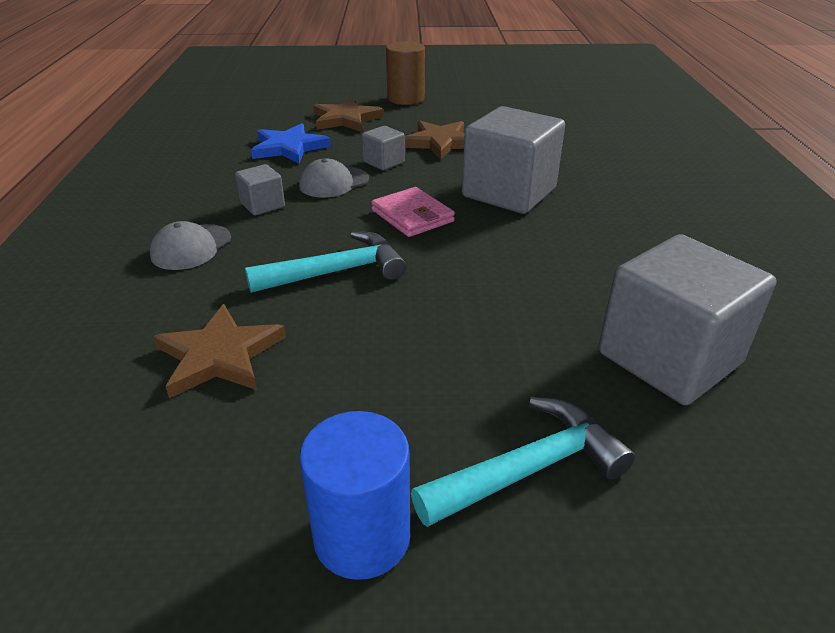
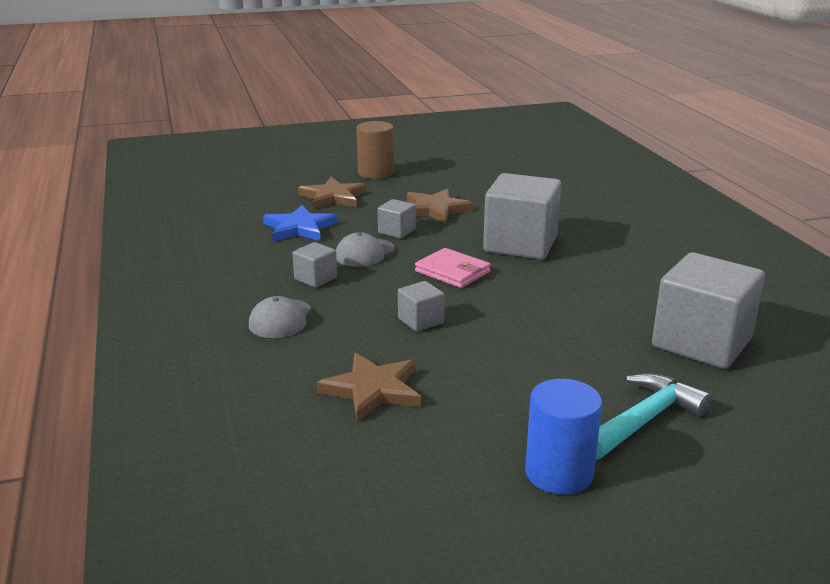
camera: 15 degrees left, 10 degrees down
(337, 272) = (420, 321): turquoise hammer -> grey cube

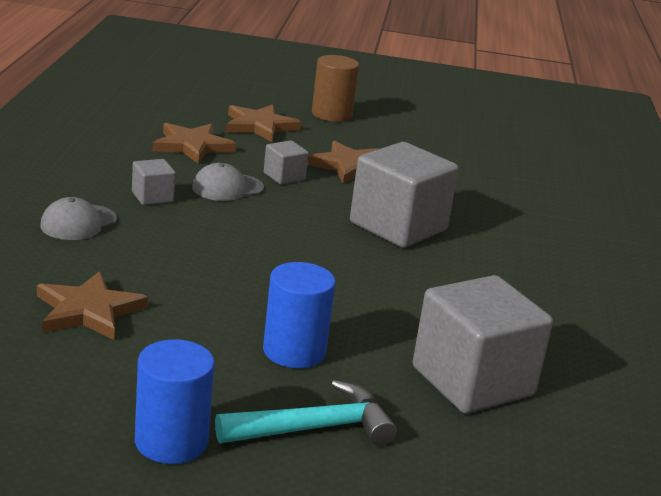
camera: 20 degrees right, 0 degrees up
(299, 228) = (192, 146): blue star -> brown star
(420, 321) = (206, 266): grey cube -> none
(452, 272) = (293, 231): pink wallet -> none
(561, 365) = (294, 351): none -> blue cylinder

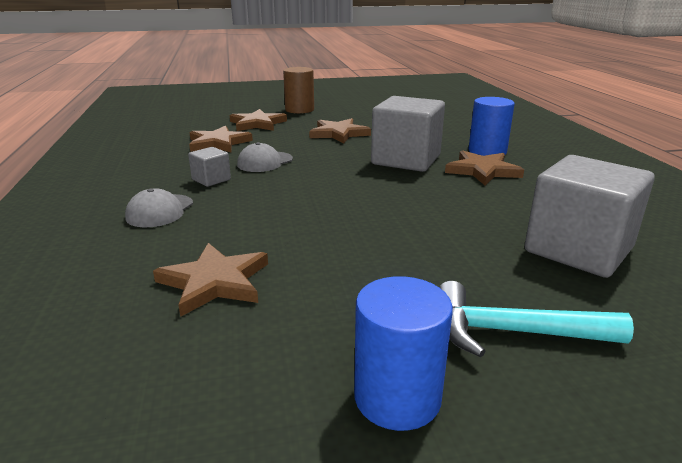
camera: 15 degrees left, 0 degrees up
(284, 176) = (300, 147): grey cube -> none
(294, 351) = (424, 266): blue cylinder -> blue cylinder (487, 151)
(315, 428) = (512, 332): turquoise hammer -> turquoise hammer turned 135 degrees counterclockwise
(477, 265) = (482, 171): none -> brown star

